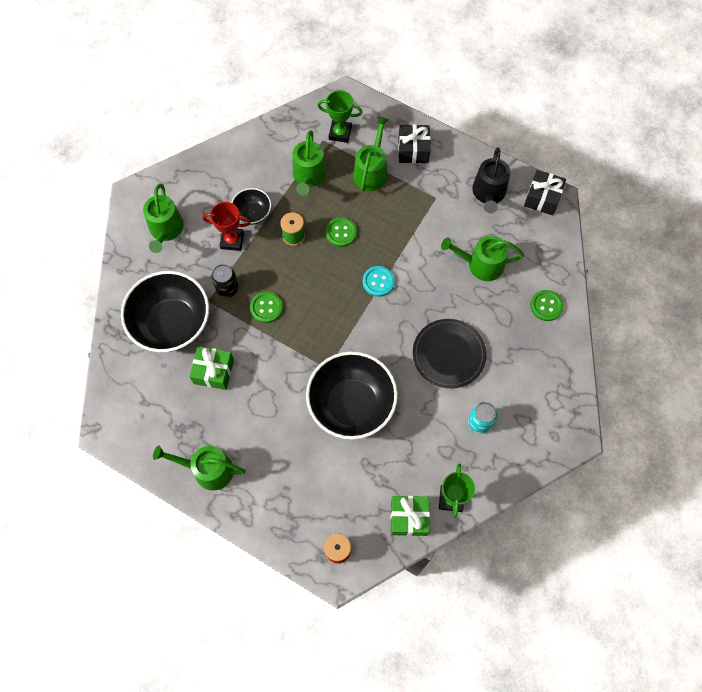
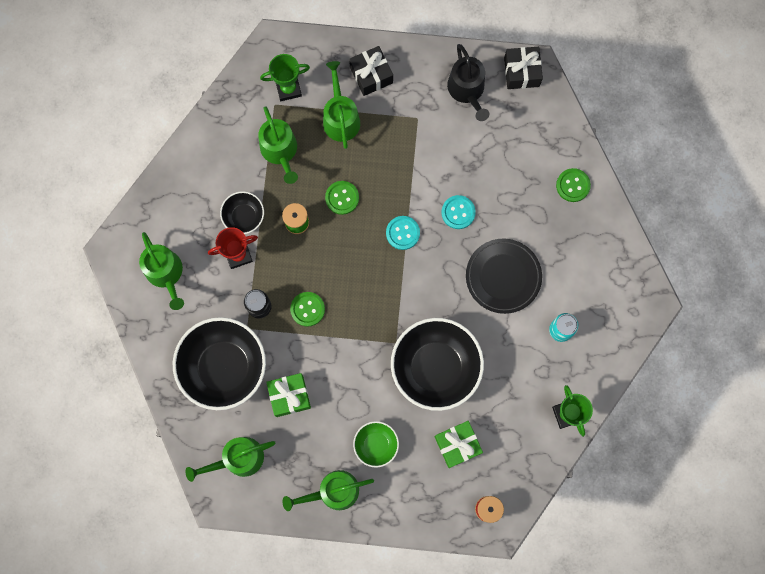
camera: 25 degrees left, 10 degrees up
(266, 447) = (376, 445): none -> green bowl
(409, 517) = (537, 449): green gift -> green gift (457, 445)
(434, 285) = (458, 212): none -> turquoise button
(481, 264) = (493, 170): green watering can -> green watering can (238, 459)

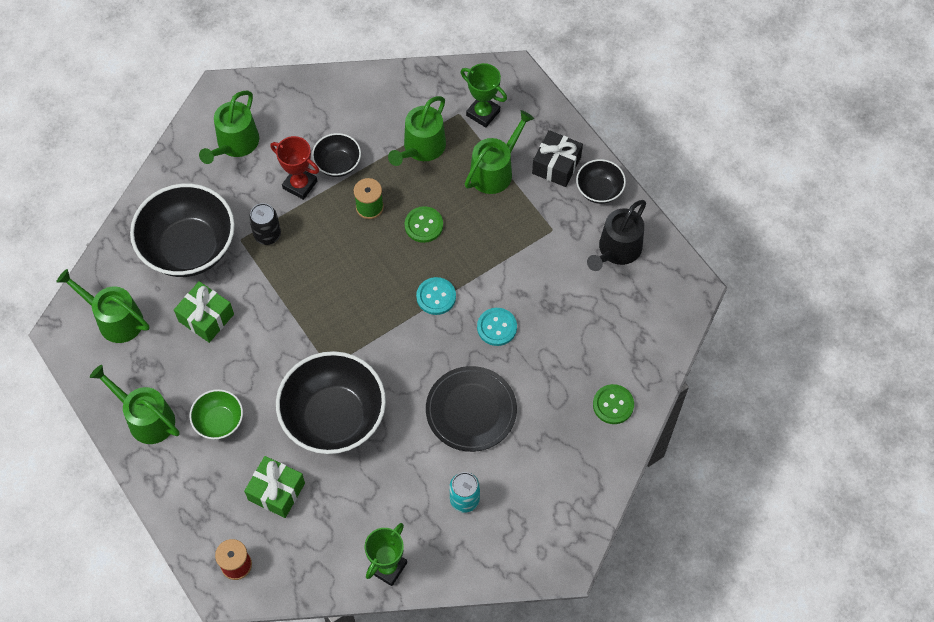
camera: 50 degrees right, 15 degrees down
(307, 309) = (298, 273): green button -> none
(414, 64) = (599, 190): none -> black bowl
(521, 72) = (677, 281): black gift -> none

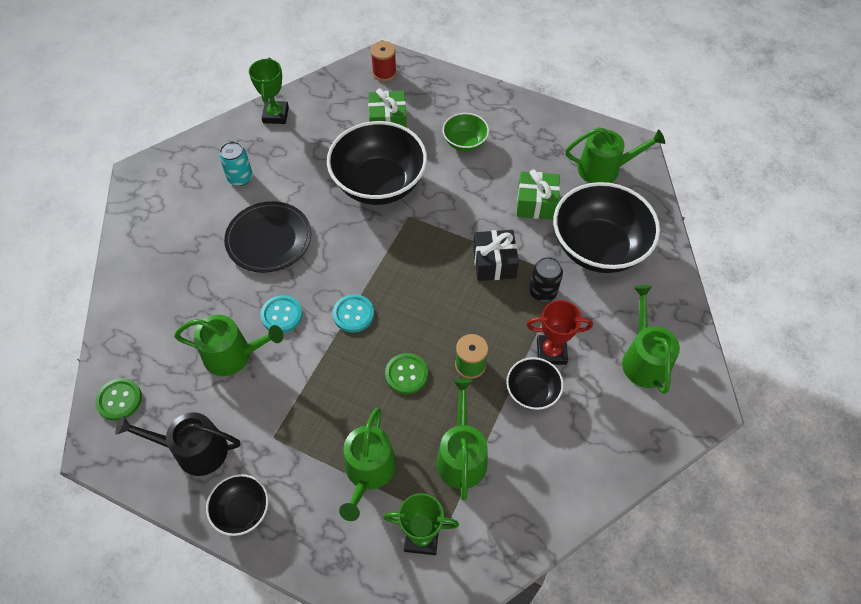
camera: 150 degrees right, 5 degrees down
(146, 418) = (519, 121): green watering can -> green watering can (233, 355)
(556, 165) = (304, 516): black gift -> black gift (494, 263)
(613, 405) = (142, 301): green button -> green button (119, 400)
(617, 250) = (194, 450): black watering can -> black watering can turned 90 degrees counterclockwise

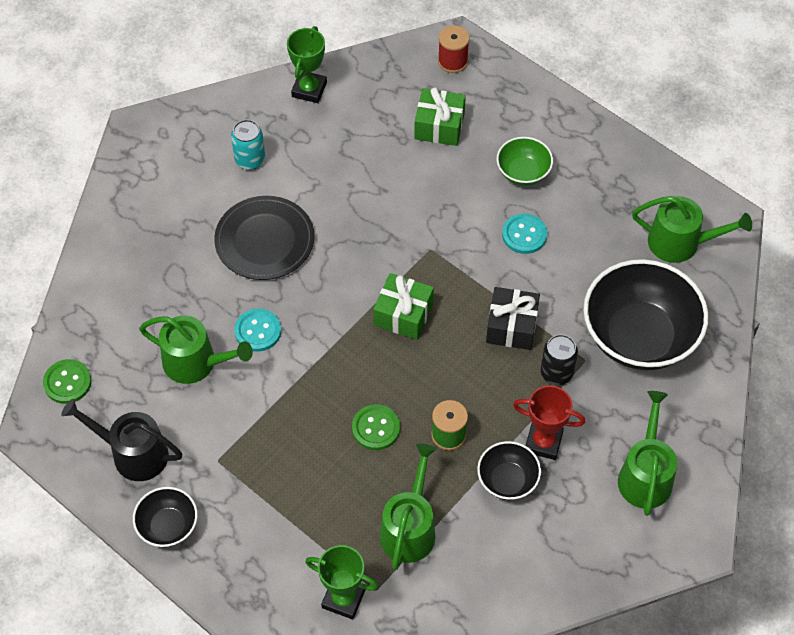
camera: 15 degrees right, 0 degrees up
(353, 314) = (336, 348): turquoise button -> turquoise button (524, 235)
(368, 472) = (307, 520): green watering can -> none
(379, 184) = (407, 202): black bowl -> none
(536, 203) = (584, 267): green gift -> green gift (403, 314)

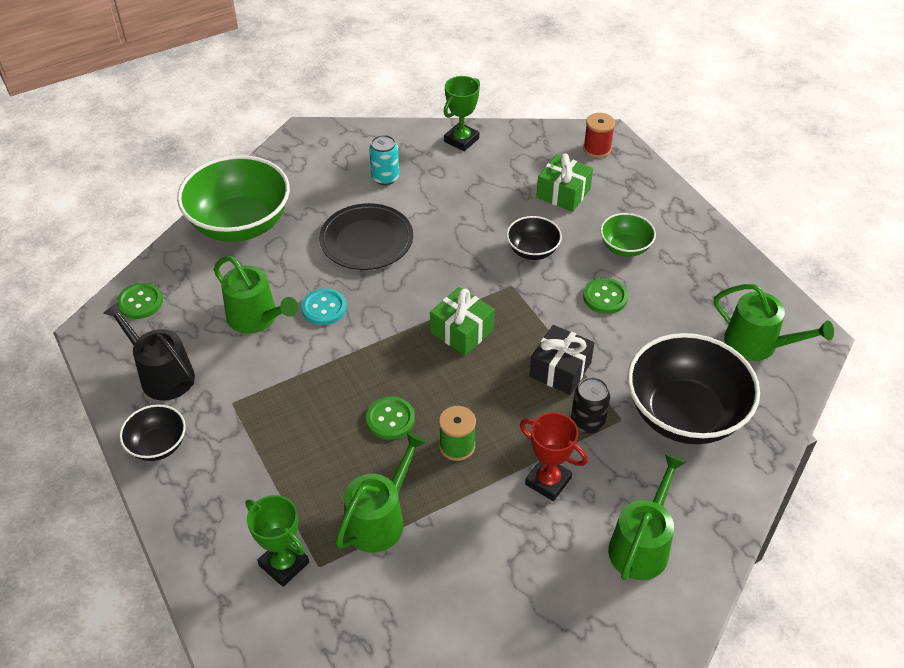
camera: 20 degrees right, 10 degrees down
(124, 261) = (240, 224): none -> green bowl
(507, 480) = (496, 505): black bowl -> black bowl (532, 250)
(524, 235) = (605, 297): turquoise button -> green button

